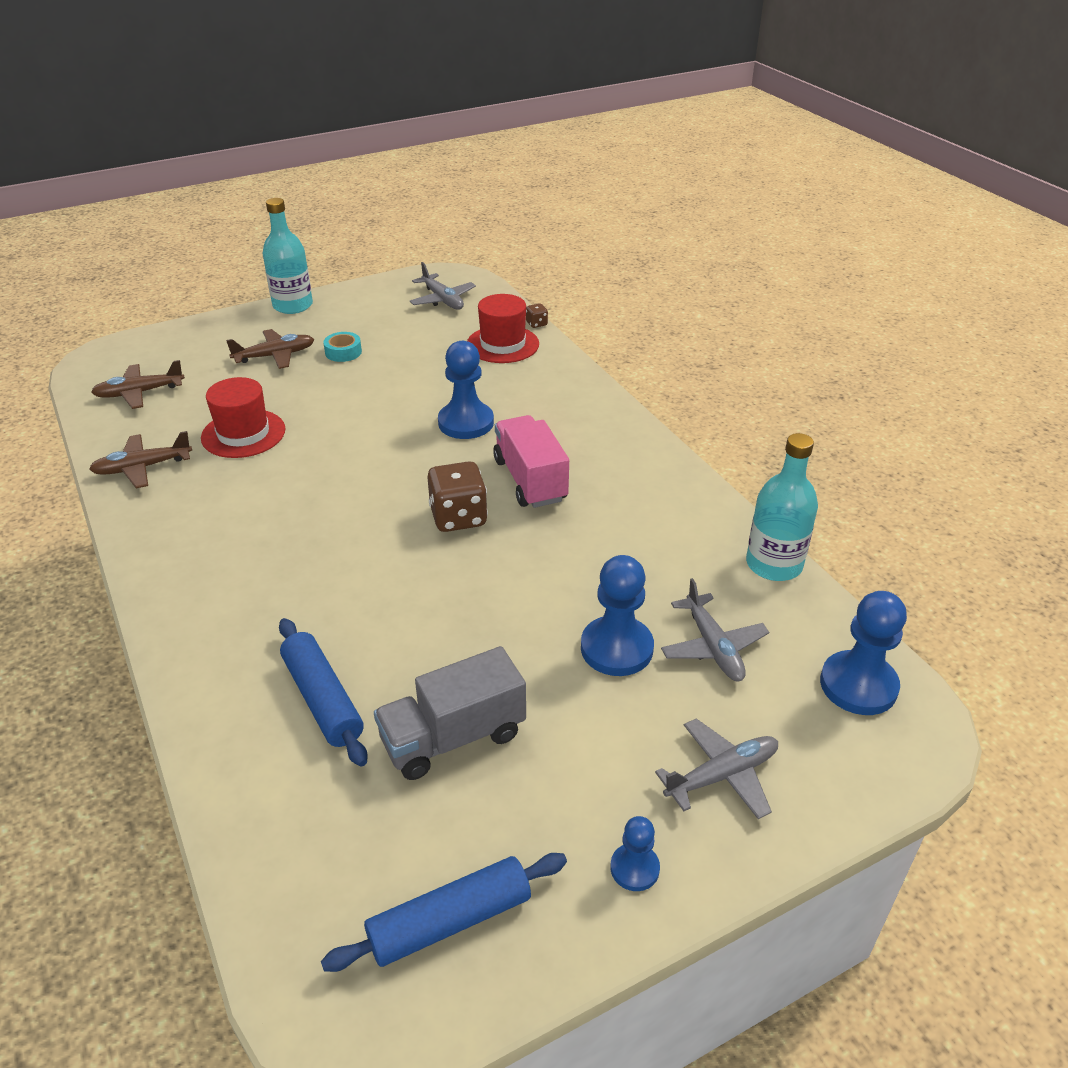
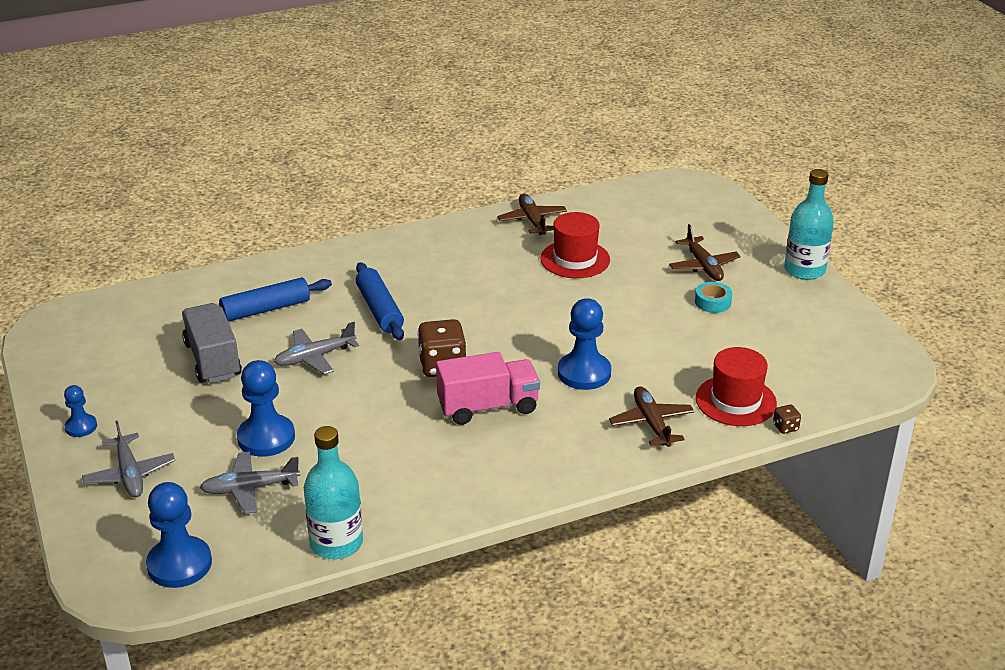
camera: 95 degrees right, 5 degrees down
(139, 393) = (639, 208): brown plane -> brown plane (651, 423)
(443, 300) = (834, 362): grey plane -> grey plane (315, 357)
(450, 921) = (85, 357): blue rolling pin -> blue rolling pin (379, 310)

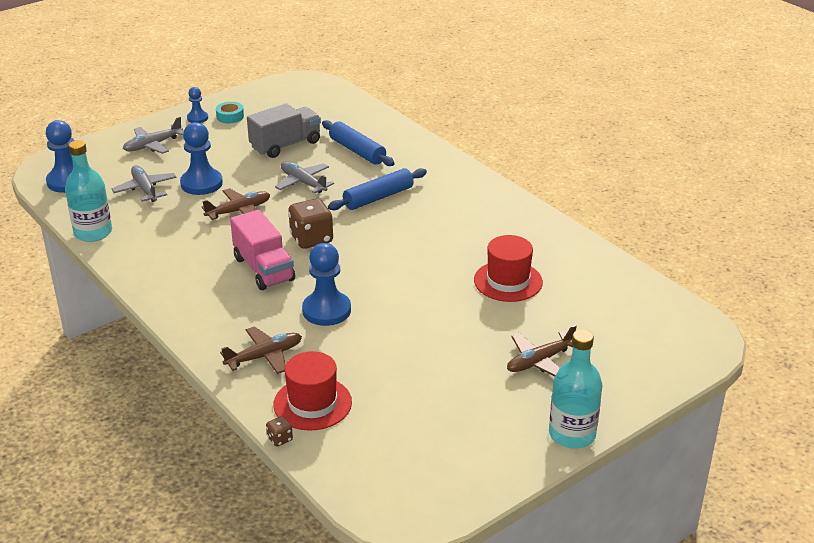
camera: 75 degrees right, 0 degrees up
(532, 221) = (562, 248): brown plane -> brown plane (239, 211)
(712, 302) = (474, 374): turquoise tape -> turquoise tape (230, 116)

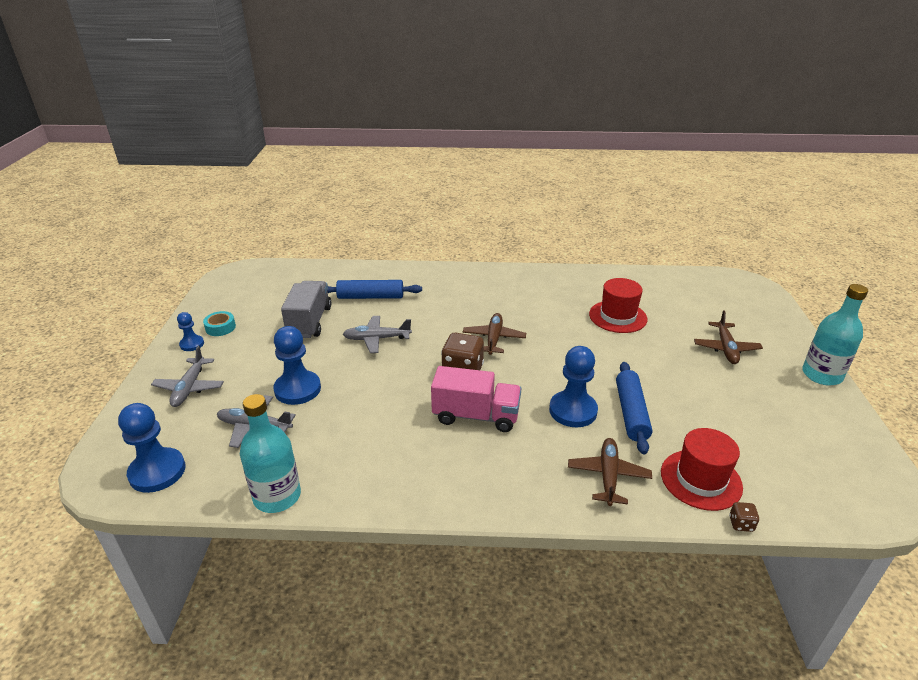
camera: 50 degrees left, 0 degrees up
(239, 211) = (370, 389): brown plane -> brown plane (494, 339)
(378, 197) = (446, 317): blue rolling pin -> blue rolling pin (631, 413)

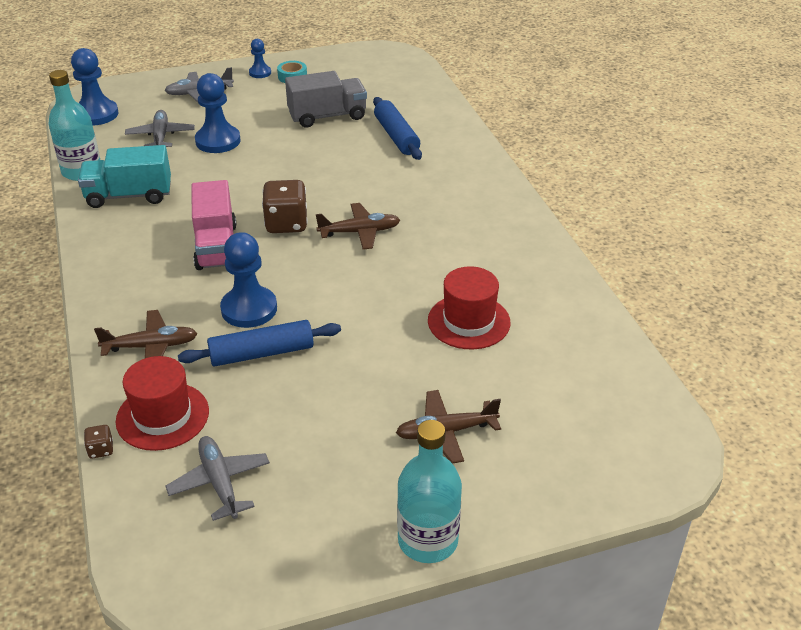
camera: 70 degrees right, 5 degrees up
(354, 463) = (129, 196): none -> turquoise truck
(376, 339) = (318, 160): grey plane -> grey plane (219, 482)

